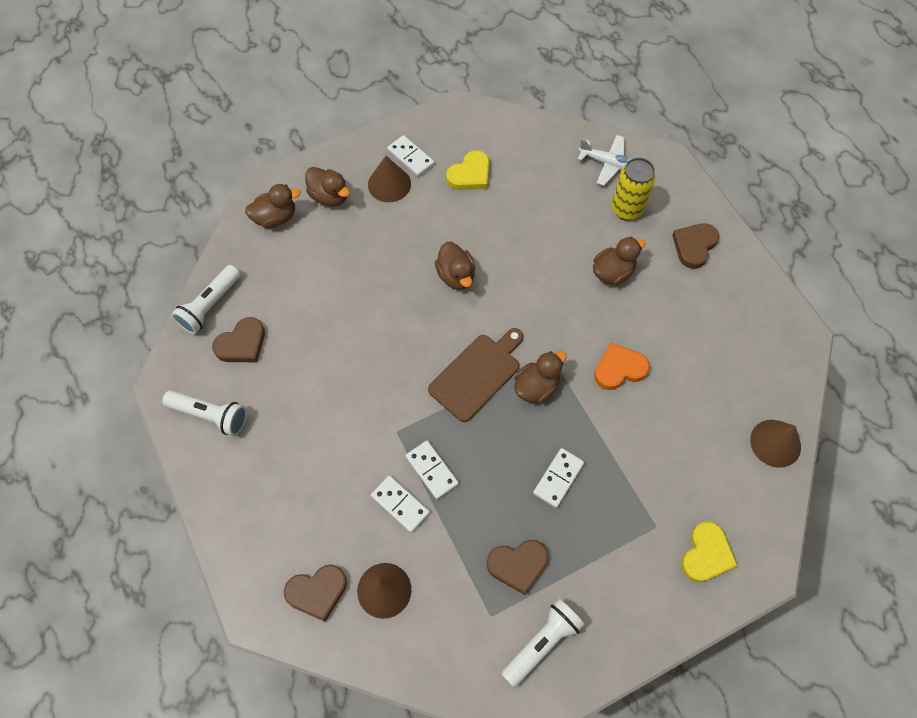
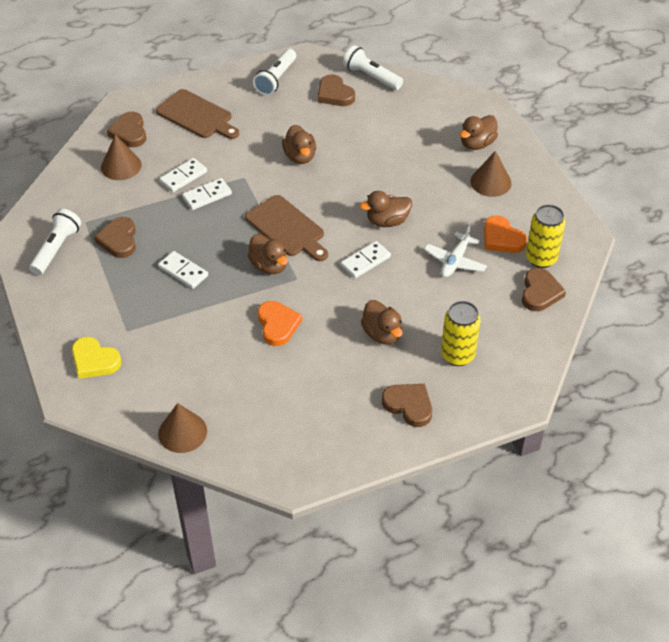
camera: 95 degrees right, 15 degrees down
(275, 218) = (455, 111): brown duck -> brown duck (300, 156)
(283, 506) = (197, 116): none -> brown cutting board
(411, 157) = (522, 198): white domino -> white domino (365, 261)
(470, 174) = (502, 238): yellow heart -> orange heart
(493, 144) = (541, 258): none -> yellow can
(537, 145) = (540, 292): none -> brown heart
(542, 643) = (57, 249): white flashlight -> white flashlight turned 120 degrees counterclockwise
(608, 163) = (517, 347): white plane -> white plane (455, 261)

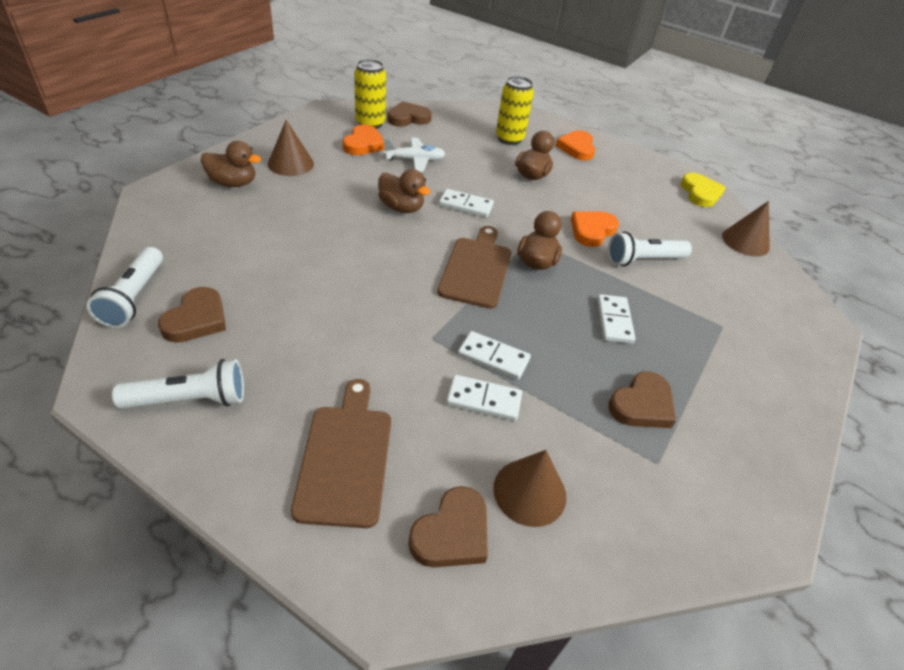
camera: 130 degrees left, 5 degrees down
(57, 249) = (726, 464): white flashlight -> white flashlight (643, 260)
(94, 361) = (778, 330): yellow heart -> yellow heart (700, 193)
(300, 156) = (353, 303): brown duck -> none
(409, 405) = (577, 148): brown heart -> orange heart

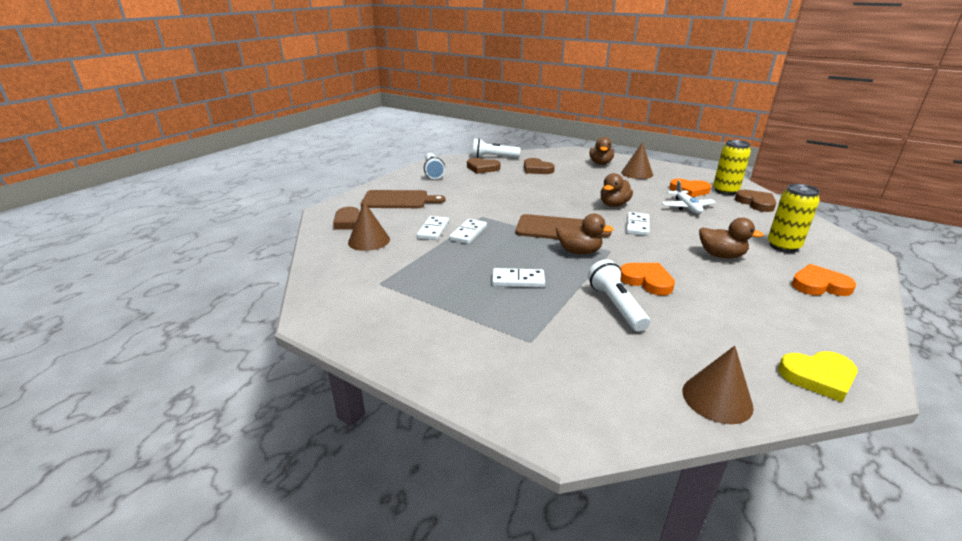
camera: 95 degrees right, 15 degrees down
(642, 405) = (429, 283): brown heart -> brown heart (537, 169)

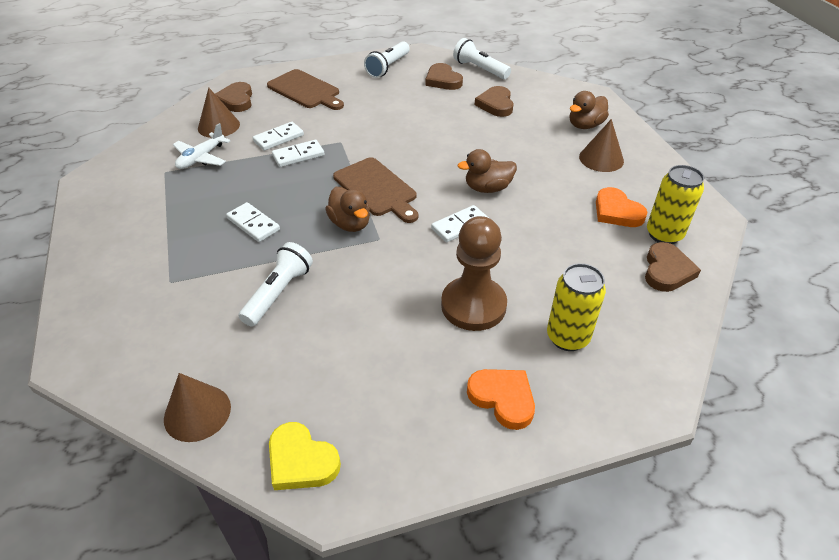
camera: 40 degrees right, 15 degrees up
(647, 281) = (348, 287): orange heart -> none
(686, 207) = (563, 231): white plane -> white plane (201, 158)
(721, 255) = (473, 305): brown duck -> brown pawn

